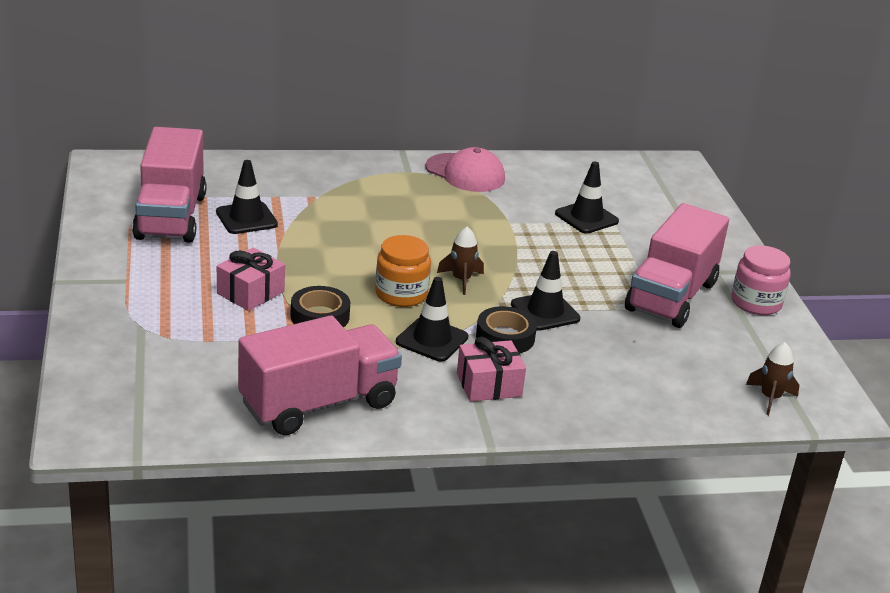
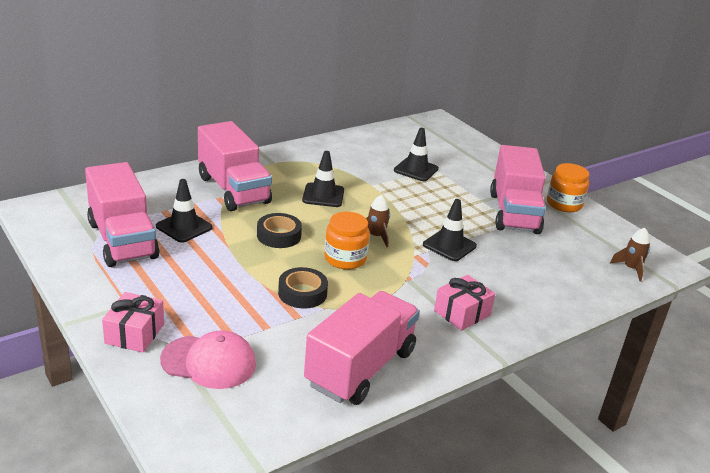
camera: 25 degrees left, 0 degrees up
(250, 292) = (235, 288): pink gift -> pink gift (135, 333)
(335, 192) = (233, 190): none -> pink truck
(432, 340) = (395, 289): black traffic cone -> black traffic cone (323, 195)
(465, 173) = (312, 155): pink cap -> pink cap (209, 362)
(505, 337) = (441, 272): black tape -> black tape (279, 235)
(756, 303) = (564, 204): pink jar -> orange jar

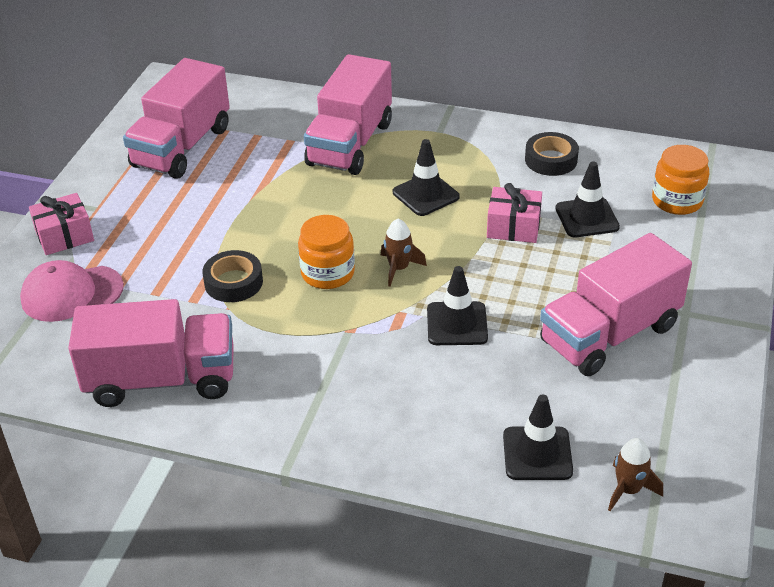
camera: 55 degrees right, 10 degrees up
(184, 227) = (246, 160): black traffic cone -> black traffic cone (537, 453)
(209, 362) = (71, 293): pink cap -> pink cap turned 105 degrees clockwise
(279, 235) = (310, 214): black tape -> black tape (551, 160)
(462, 313) = (336, 397): pink gift -> pink gift (513, 227)
(564, 204) = (704, 363): orange jar -> orange jar (677, 201)

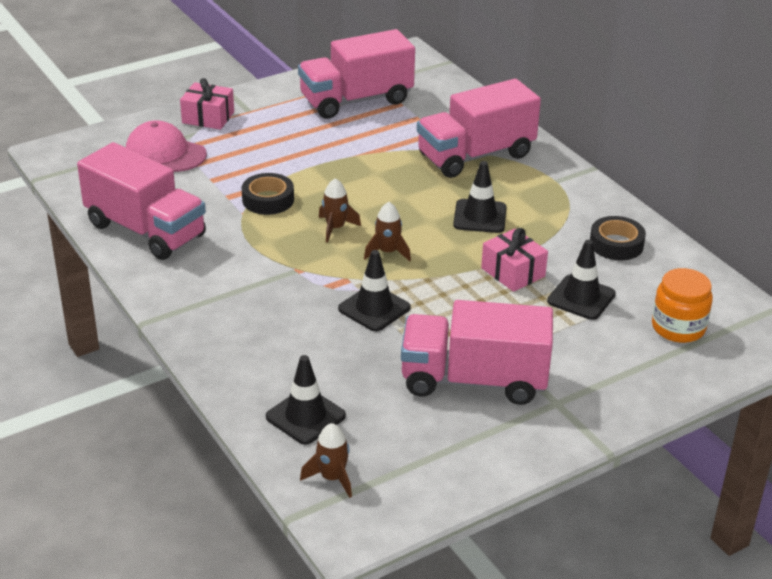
camera: 40 degrees right, 5 degrees down
(327, 273) = (335, 228): orange jar -> brown rocket

